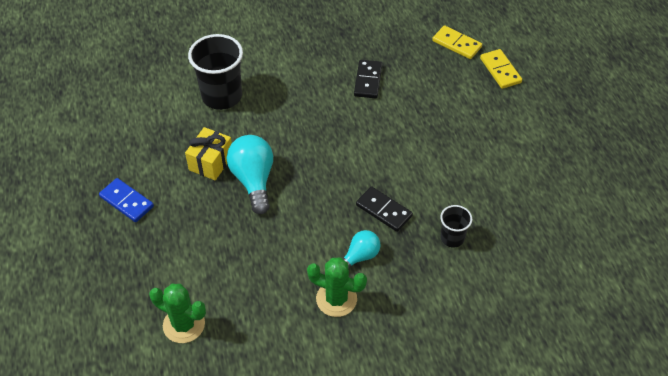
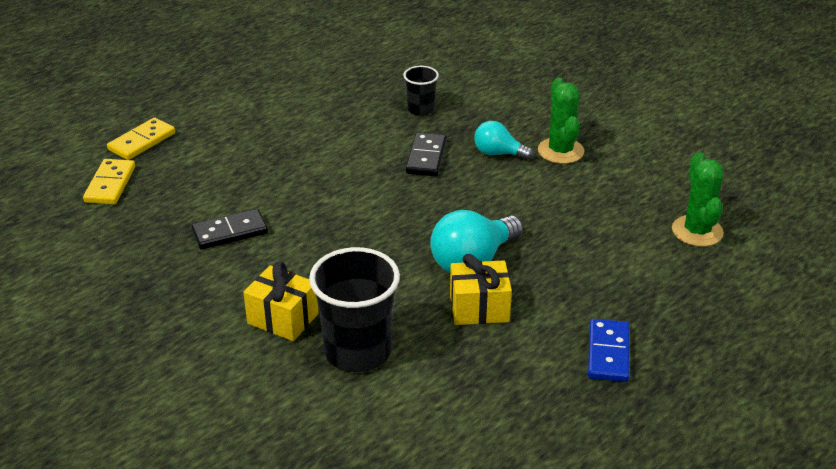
camera: 120 degrees left, 15 degrees down
(272, 77) = (283, 318): none -> yellow gift

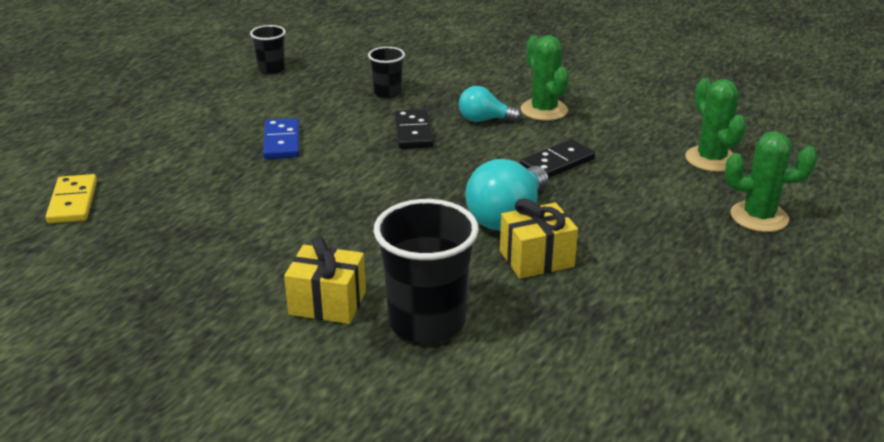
camera: 15 degrees left, 5 degrees down
(142, 141) = (96, 157): yellow domino -> none
(230, 232) = (231, 228): black domino -> black domino (557, 163)
(324, 67) = (271, 69): none -> black cup
(608, 353) = (689, 279): blue domino -> blue domino (281, 142)
(709, 301) = (759, 217): none -> green cactus

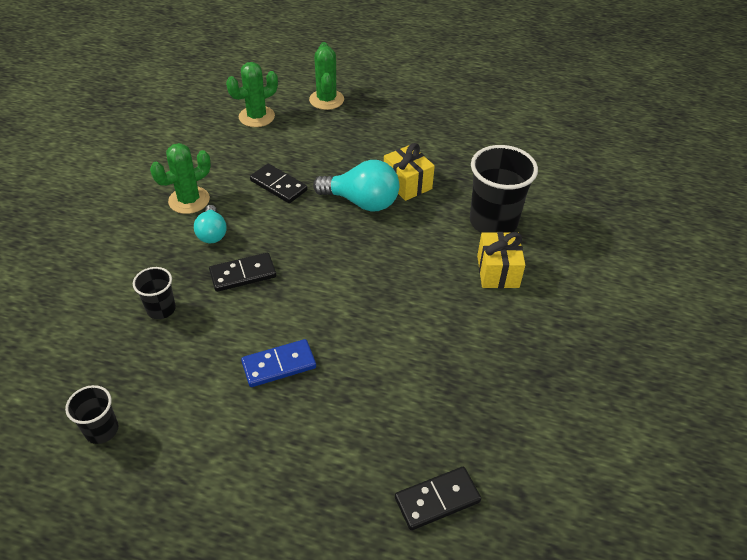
camera: 105 degrees left, 15 degrees up
(73, 202) = (437, 500): yellow domino -> black domino

